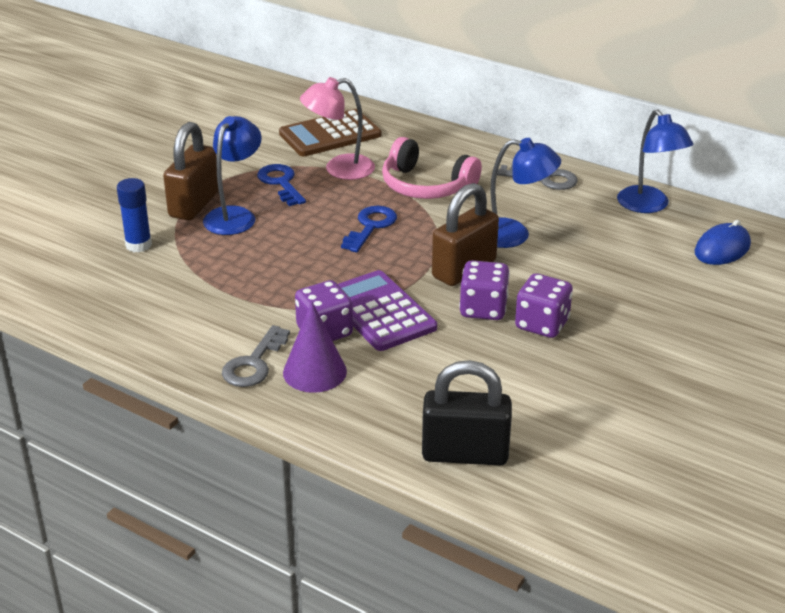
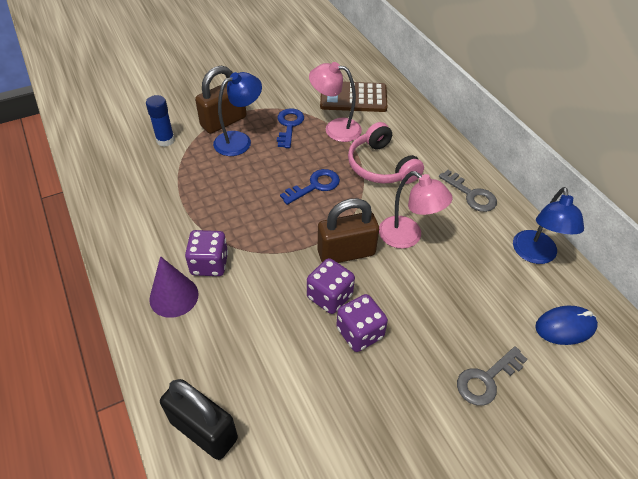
camera: 30 degrees right, 15 degrees up
(254, 363) = (145, 269): grey key -> grey key (486, 379)
(379, 312) = (258, 264): purple calculator -> none
(514, 235) = (407, 237): blue lamp -> pink lamp

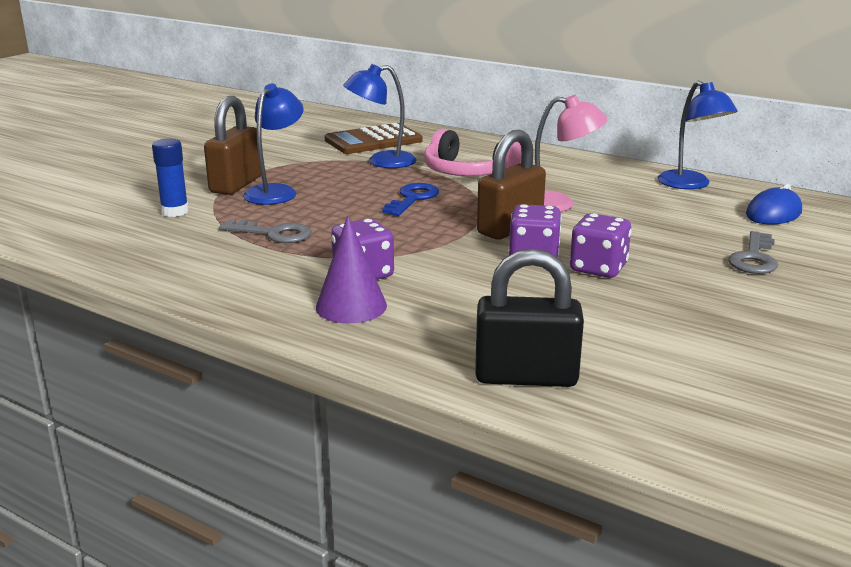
camera: 30 degrees left, 25 degrees down
(289, 125) = (324, 170): blue key -> none
(335, 128) = (381, 162): pink lamp -> blue lamp
(471, 195) = (582, 168): grey key -> grey key (273, 234)

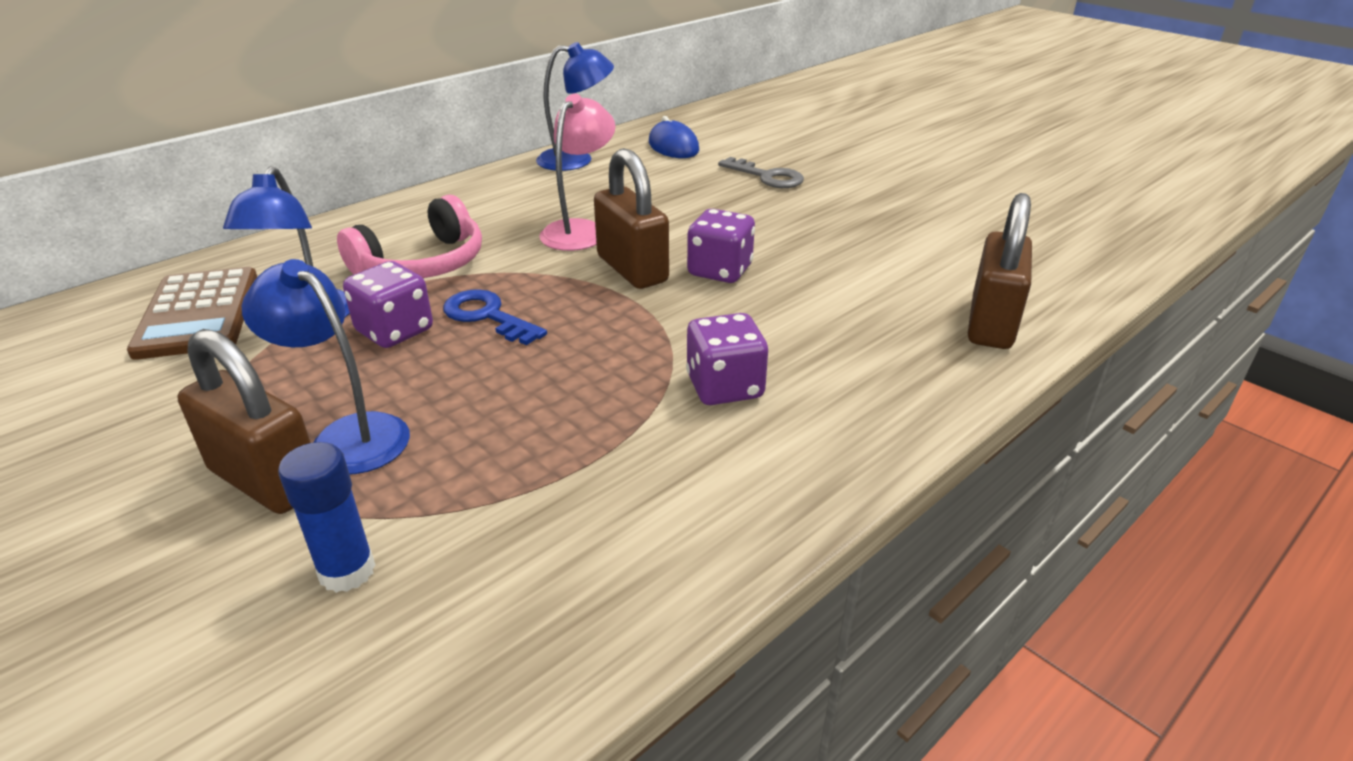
camera: 75 degrees left, 10 degrees up
(273, 234) = (539, 452): grey key -> none
(351, 306) = (817, 407): purple cone -> none
(526, 376) = (991, 324): black padlock -> brown padlock
(598, 268) = (762, 244): purple dice -> purple dice (395, 331)

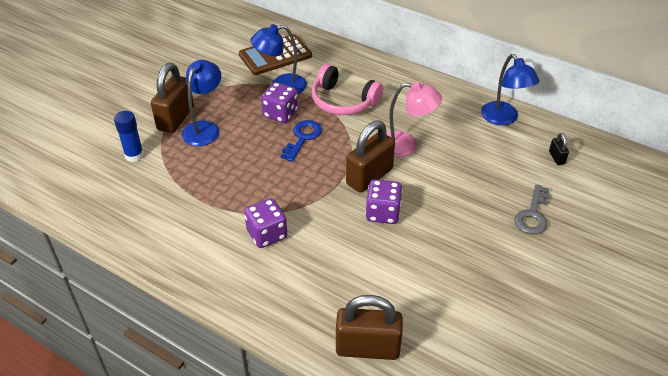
camera: 75 degrees right, 10 degrees up
(673, 146) = (556, 157): blue mouse -> black padlock

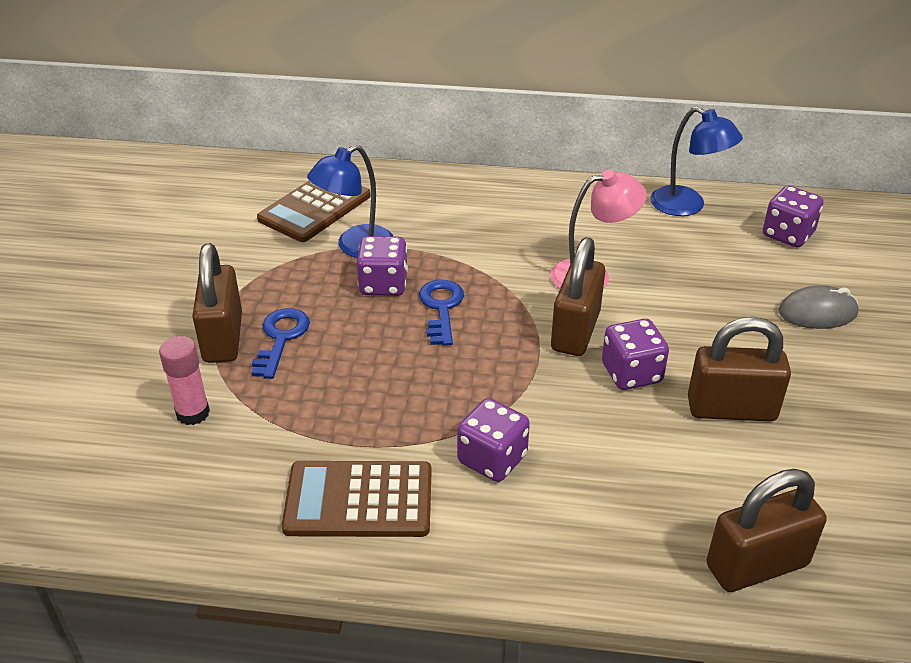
camera: 25 degrees left, 5 degrees down
(134, 155) = (193, 413): blue glue stick -> pink glue stick
(183, 231) = (359, 500): none -> brown calculator
(204, 128) = (281, 338): blue lamp -> blue key
(343, 101) = (461, 242): pink headphones -> none
(426, 255) = (731, 409): none -> brown padlock
(533, 215) = (817, 312): grey key -> grey mouse
(556, 157) = (787, 234): black padlock -> purple dice

